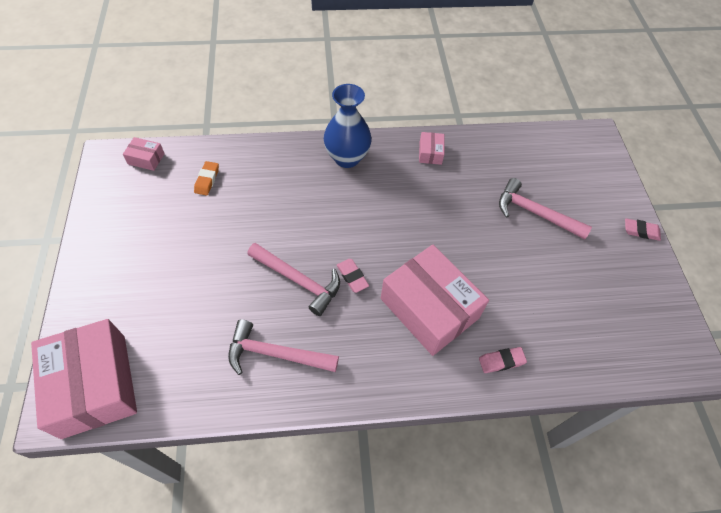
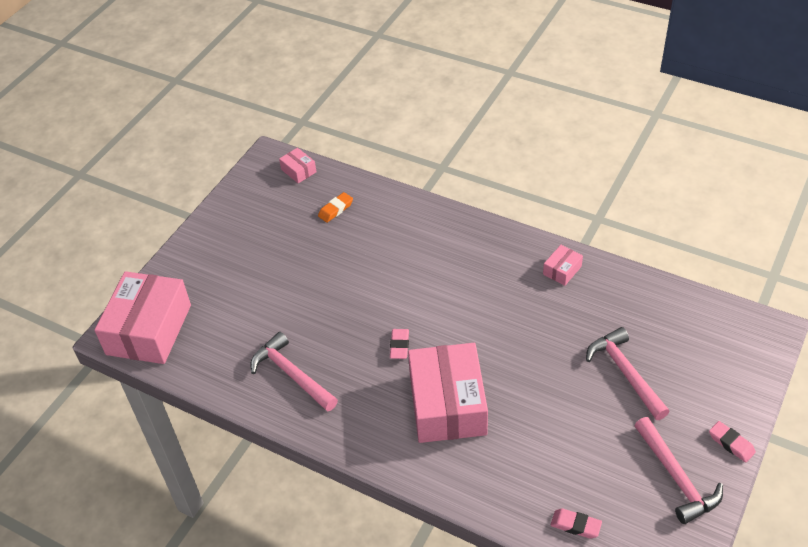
camera: 40 degrees right, 10 degrees down
(298, 280) = (351, 327): pink hammer -> pink hammer (676, 477)
(347, 158) = (475, 241): blue vase -> none
(501, 361) = (478, 479): pink eraser -> pink eraser (575, 525)

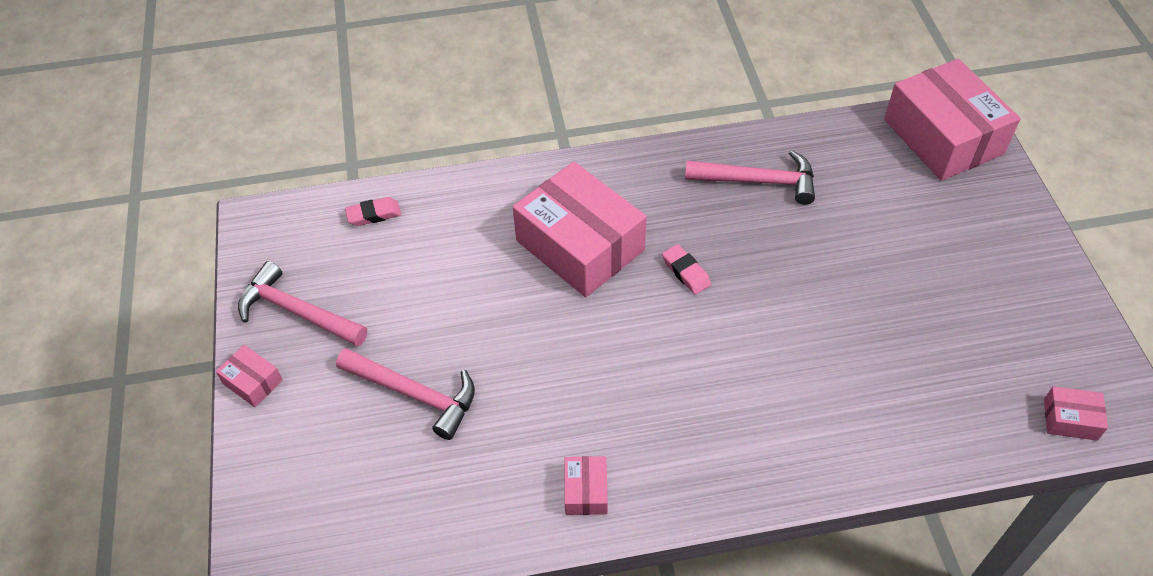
camera: 140 degrees right, 5 degrees up
(335, 209) = (950, 392): orange eraser -> none
(731, 443) = (252, 382): pink eraser -> pink box

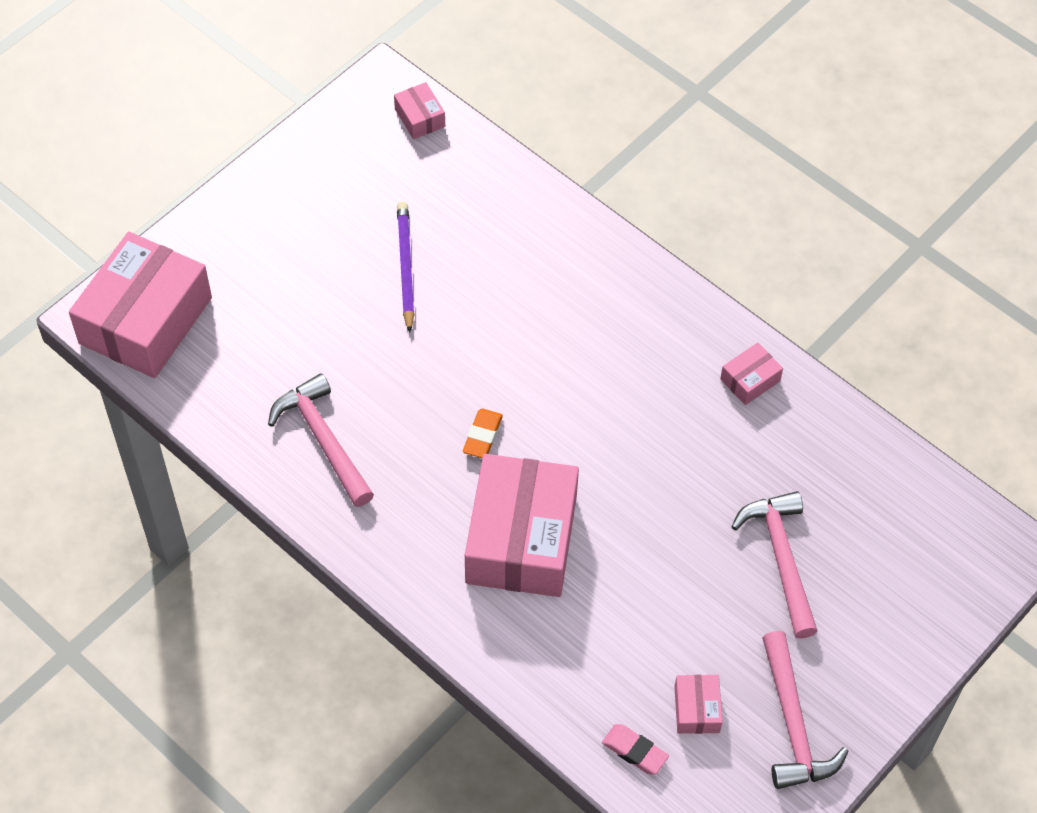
camera: 130 degrees left, 5 degrees up
(252, 382) = (886, 697): pink box -> pink box (697, 709)
(686, 272) = (482, 436): pink eraser -> orange eraser
(891, 313) = (405, 267): none -> purple pencil

